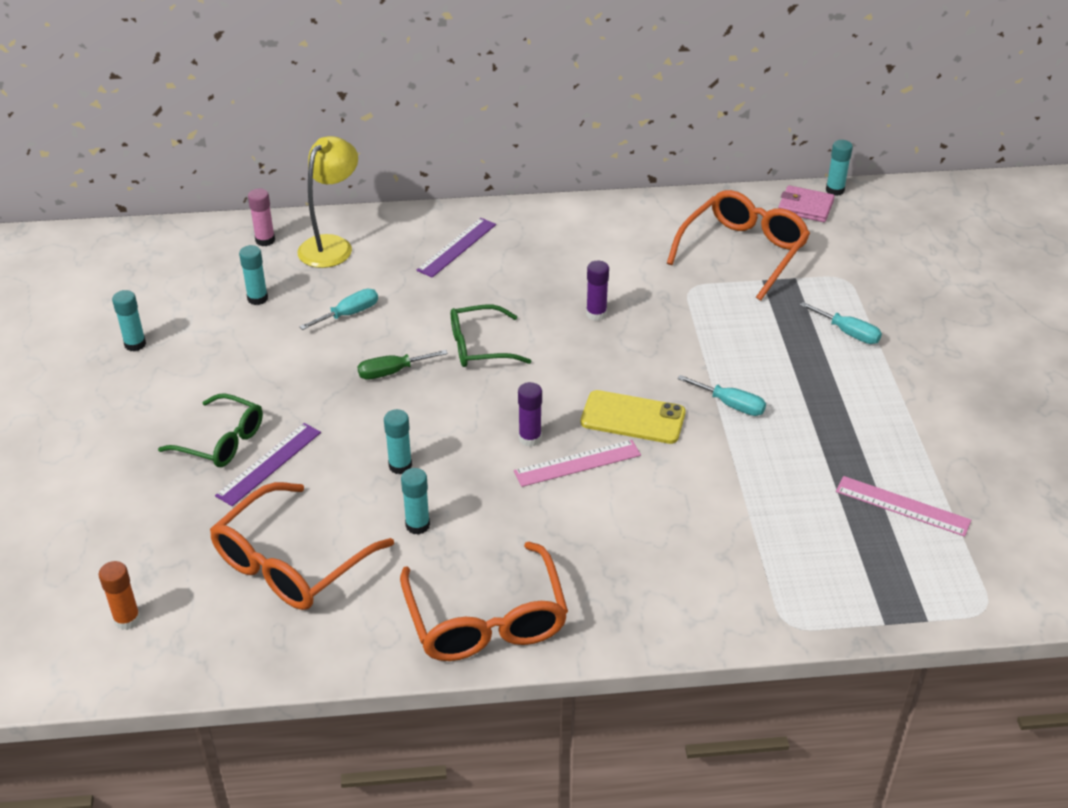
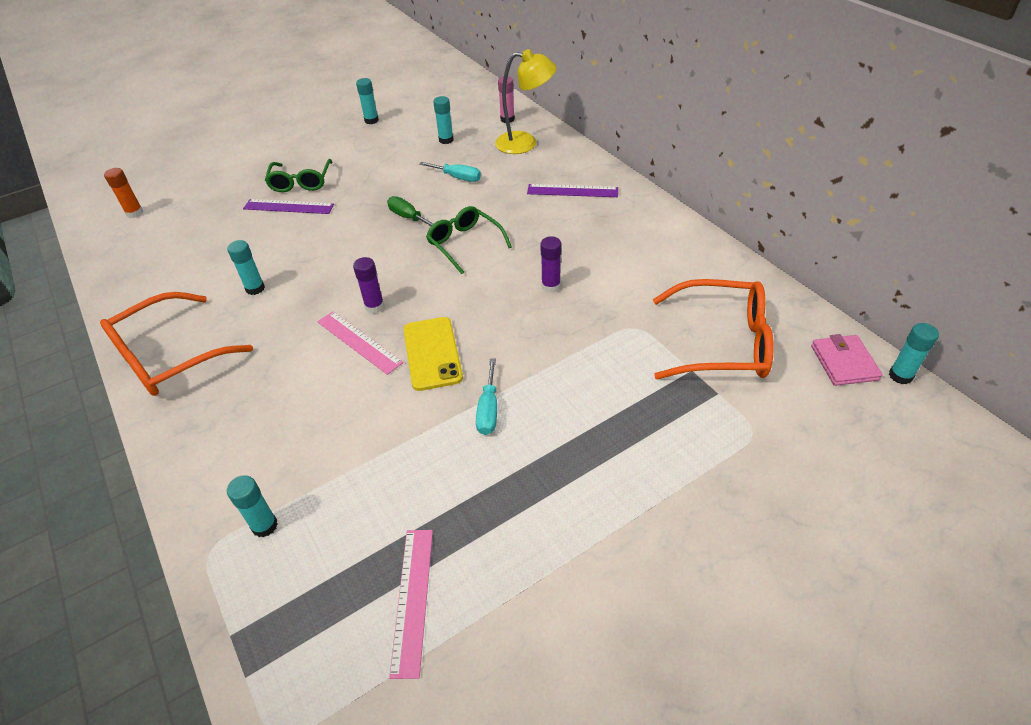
camera: 65 degrees right, 5 degrees up
(291, 563) = (200, 251): orange glasses -> none
(400, 466) = (312, 258): turquoise glue stick -> turquoise glue stick (264, 526)
(848, 333) = (663, 464): turquoise screwdriver -> none

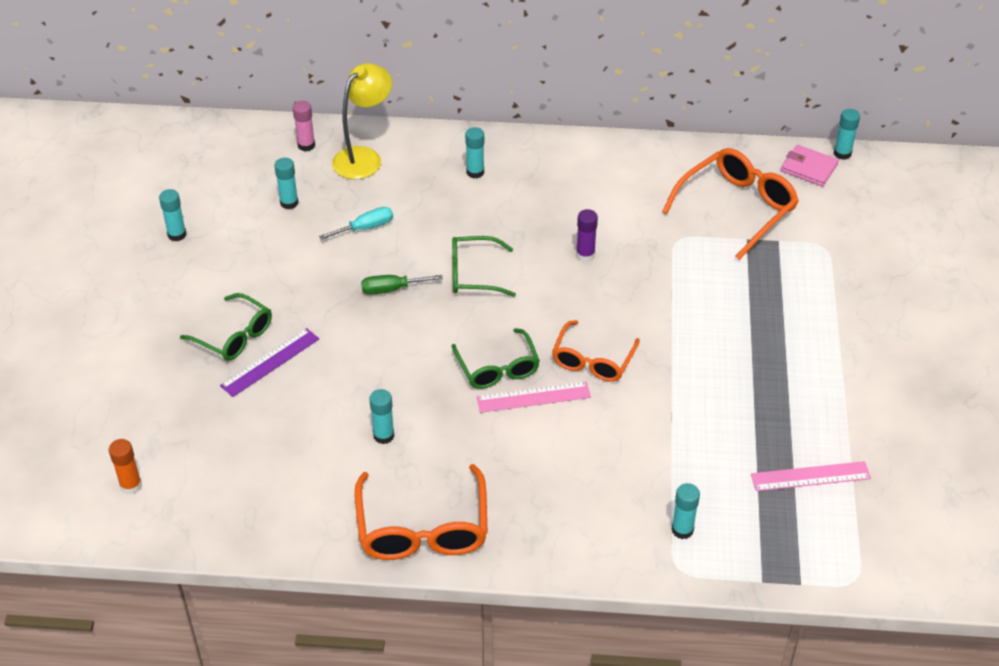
camera: 55 degrees left, 0 degrees up
(374, 306) = (497, 368): purple glue stick -> green glasses
(412, 599) = (810, 476): pink ruler -> pink ruler turned 45 degrees counterclockwise
(432, 353) = (593, 360): yellow phone -> orange glasses
(488, 410) = (683, 360): turquoise screwdriver -> none
(572, 191) = (475, 172): purple ruler -> turquoise glue stick

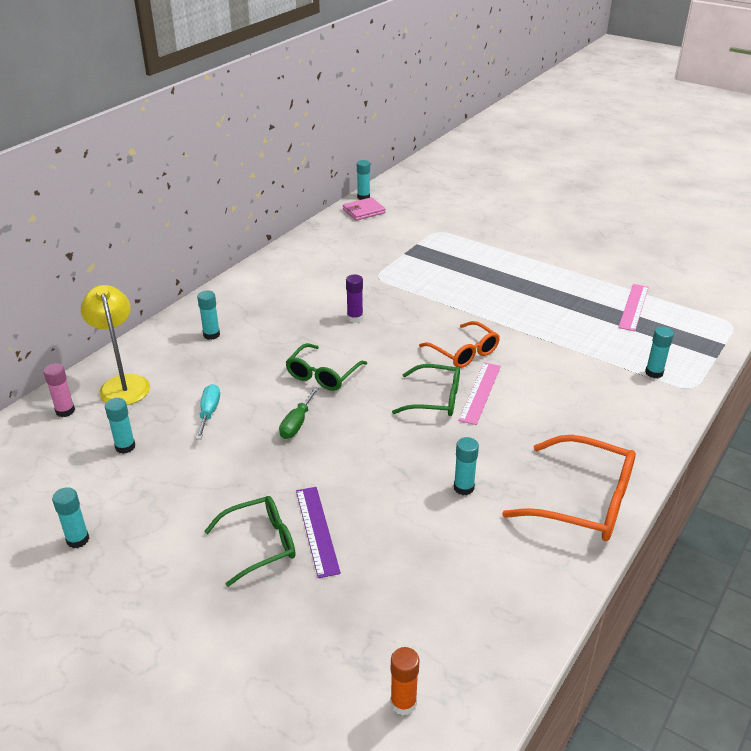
camera: 60 degrees left, 10 degrees down
(737, 208) = (372, 246): orange glasses -> none

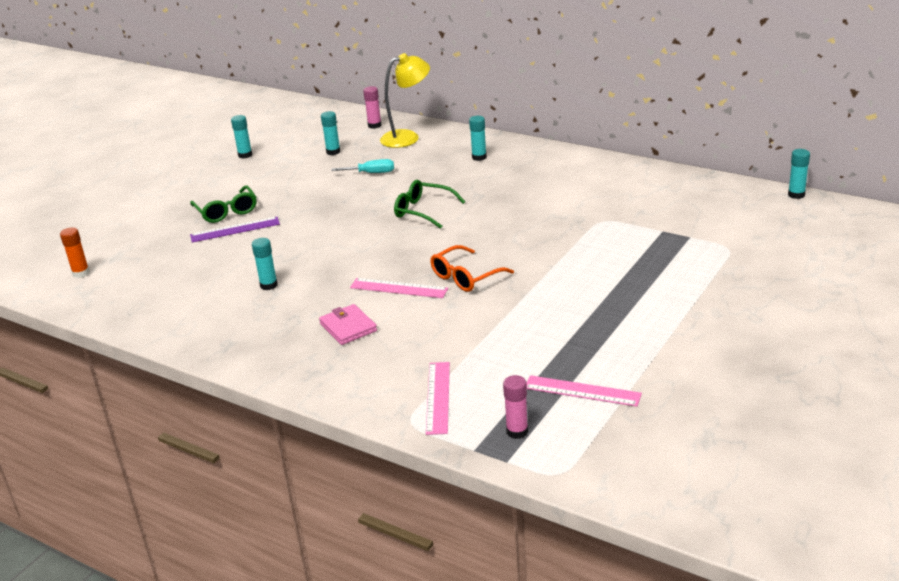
camera: 90 degrees right, 5 degrees down
(297, 423) = (356, 208): green screwdriver -> none
(355, 318) = (518, 216): purple glue stick -> none
(363, 211) = (757, 198): pink wallet -> pink wallet (348, 327)
(435, 399) = (388, 266): green glasses -> none
(584, 501) = (241, 344): orange glasses -> none
(654, 373) = (438, 397): turquoise glue stick -> pink ruler
(689, 337) = (517, 431): none -> pink glue stick

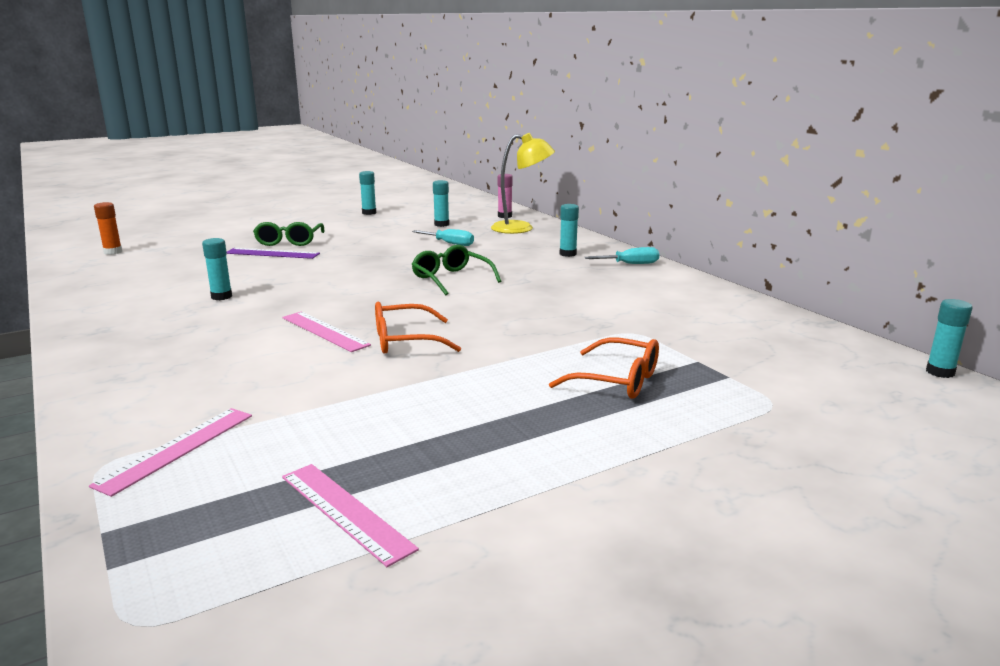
camera: 25 degrees right, 10 degrees down
(348, 327) = (220, 349): pink wallet -> none
(517, 431) = (186, 531): pink glue stick -> none
(537, 155) = (630, 264): none -> turquoise screwdriver
(632, 262) = (617, 381): none -> orange glasses

